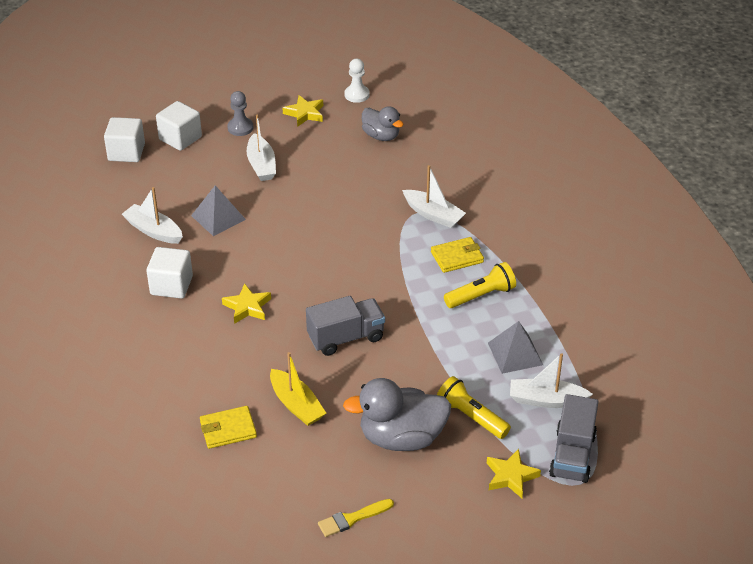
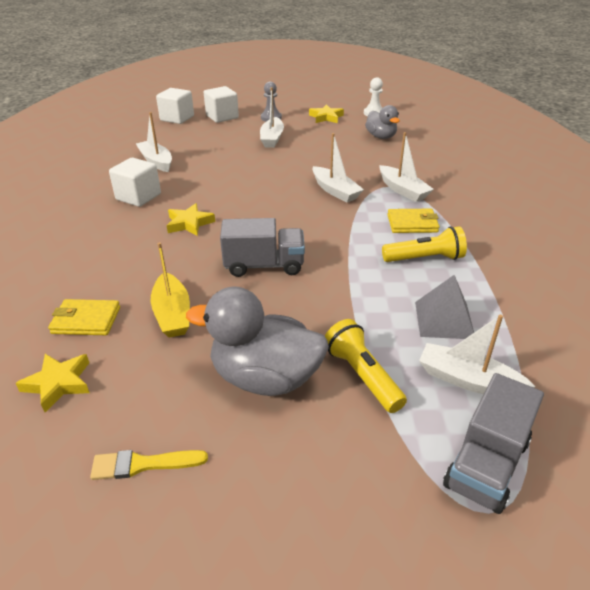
camera: 20 degrees right, 5 degrees down
(218, 217) = (213, 162): grey pyramid -> none
(368, 231) = (335, 191): none -> white boat
(511, 476) = (385, 469): yellow star -> yellow star (58, 383)

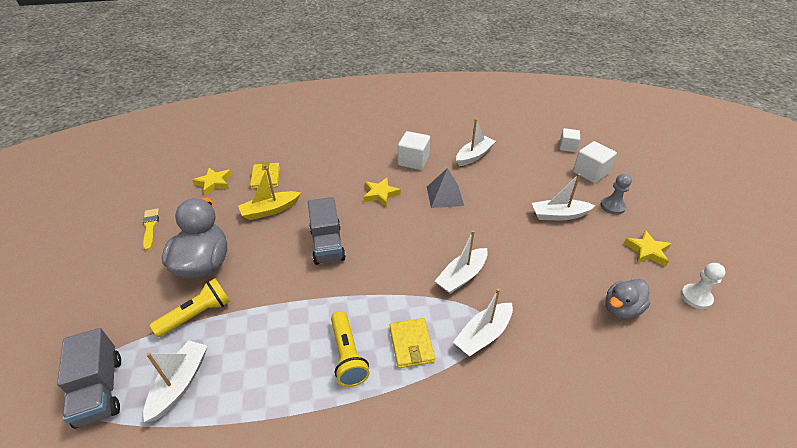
camera: 80 degrees right, 5 degrees up
(177, 118) = (567, 147): white cube -> white cube, size x0.66
(444, 320) = (254, 369): grey pyramid -> grey pyramid (445, 196)
(486, 464) = (100, 390): grey truck -> grey truck turned 135 degrees counterclockwise

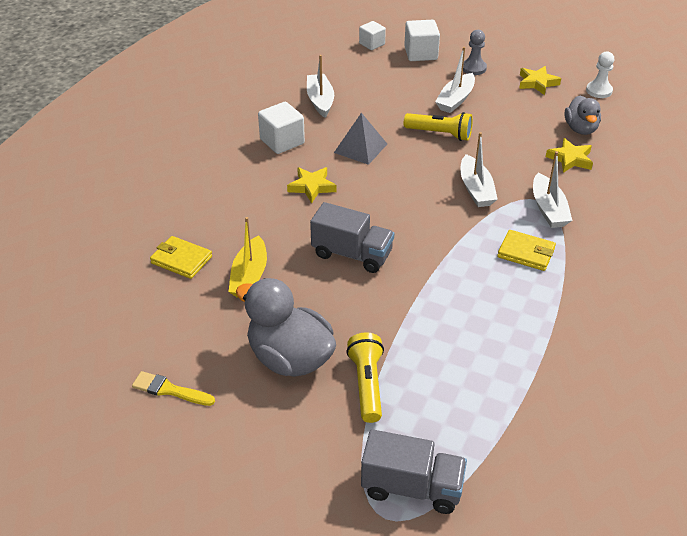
camera: 55 degrees left, 0 degrees up
(180, 384) = (451, 421): white boat -> none
(214, 183) = (140, 308): yellow star -> yellow star (570, 159)
(348, 355) = (507, 295): yellow flashlight -> yellow flashlight (440, 134)

